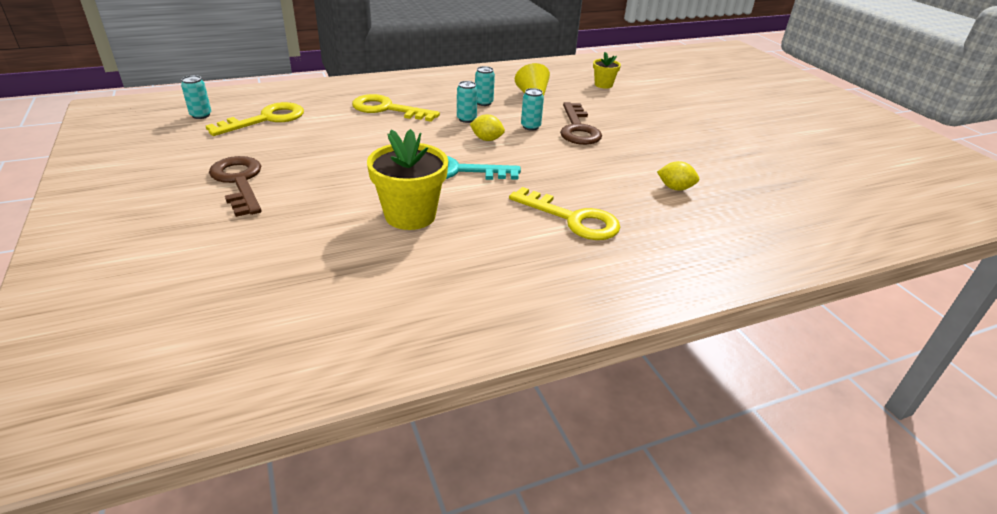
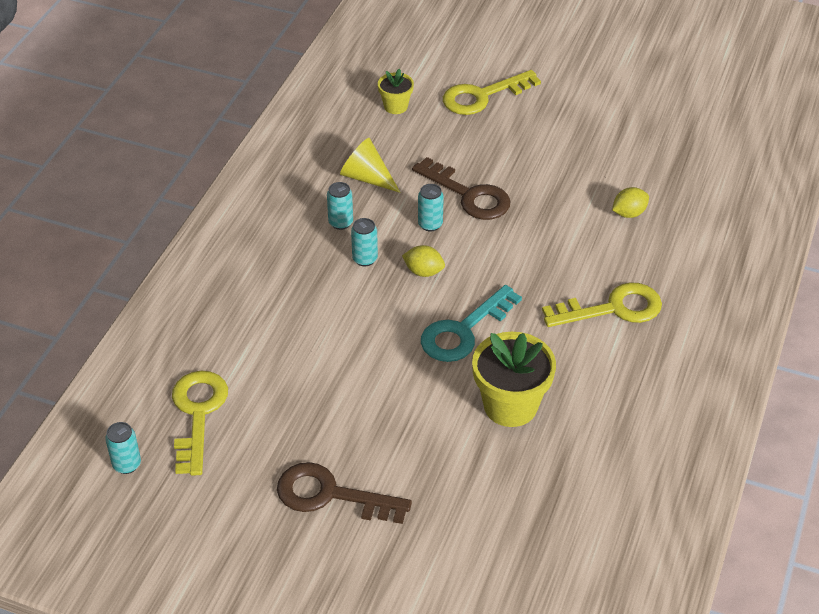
camera: 45 degrees left, 10 degrees up
(387, 109) = (276, 304): yellow key -> yellow key (482, 96)
(487, 139) = (423, 272): yellow lemon -> yellow lemon turned 45 degrees clockwise

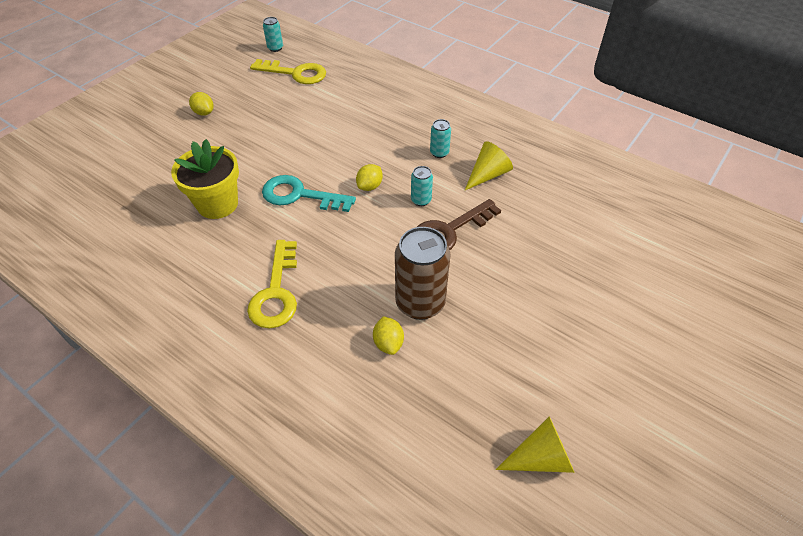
camera: 105 degrees right, 5 degrees up
(331, 495) = (204, 113): brown key -> yellow lemon
(365, 259) = (396, 158): turquoise can -> none
(395, 106) = (580, 208): yellow flower pot -> none
(463, 331) = (300, 195): turquoise key -> turquoise key turned 45 degrees counterclockwise
(482, 96) = (590, 273): yellow key -> none
(573, 200) = (420, 303): none -> brown can
(683, 113) = (540, 457): none -> yellow cone

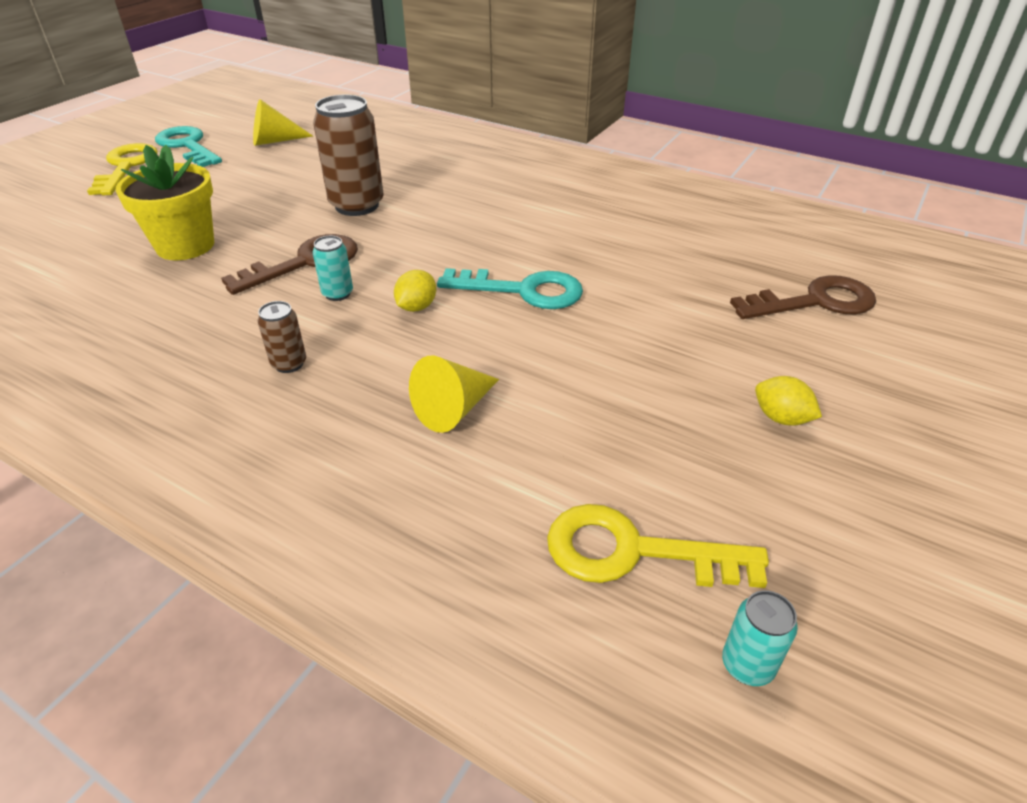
camera: 175 degrees right, 10 degrees down
(123, 175) = (815, 302): none -> brown key
(217, 204) = (639, 275): yellow flower pot -> yellow flower pot (185, 246)
(276, 292) = (518, 206): yellow key -> yellow key (126, 167)
(388, 343) = (393, 182): yellow lemon -> none
(439, 153) = (289, 364): turquoise can -> brown can
(488, 175) = (215, 333): yellow cone -> yellow cone (454, 409)
(645, 451) = (187, 146): none -> turquoise key

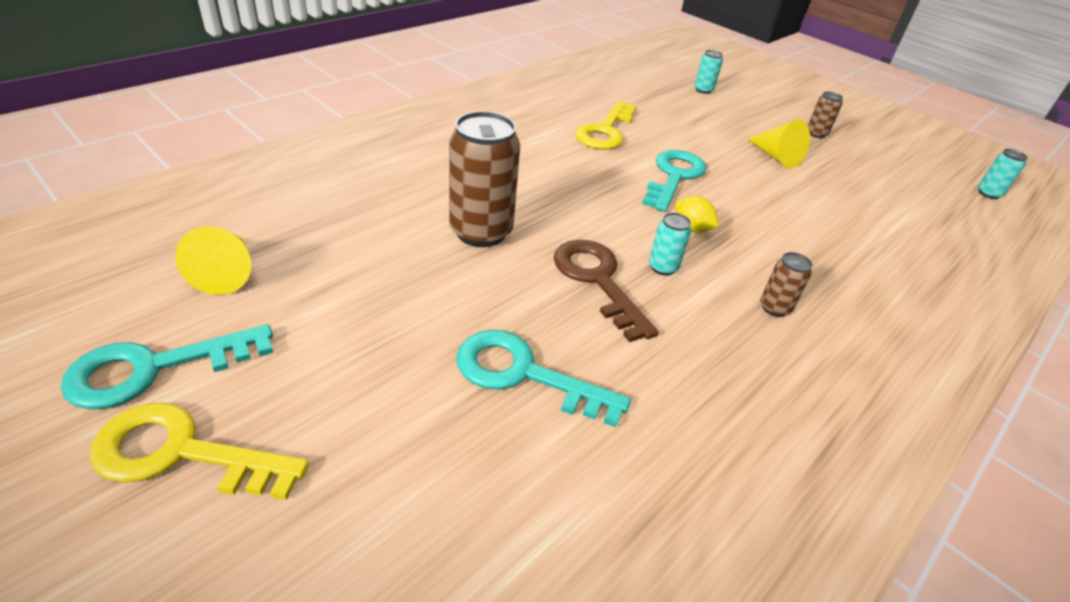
camera: 80 degrees left, 0 degrees up
(185, 246) = (524, 374): yellow flower pot -> turquoise key
(454, 409) = (824, 235): yellow cone -> yellow cone (776, 157)
(634, 552) = (932, 203): yellow key -> yellow key (605, 131)
(781, 418) = (816, 134): yellow lemon -> brown can
(815, 302) = (703, 90): brown key -> turquoise can

